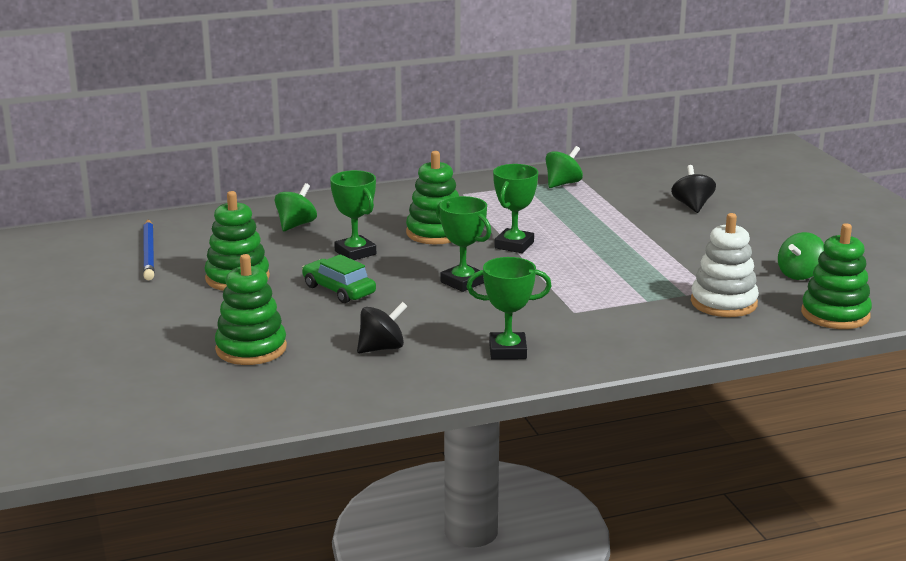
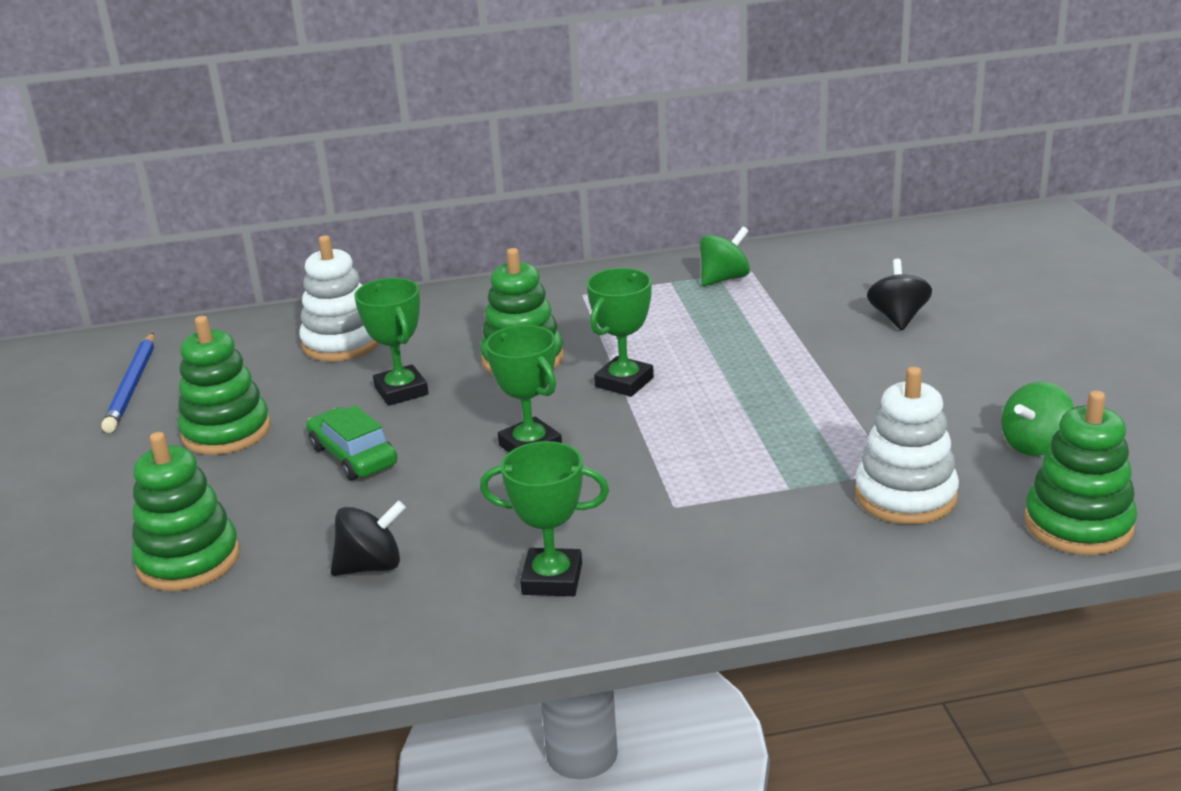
camera: 10 degrees right, 5 degrees up
(296, 225) = (342, 343): green spinning top -> white stacking toy

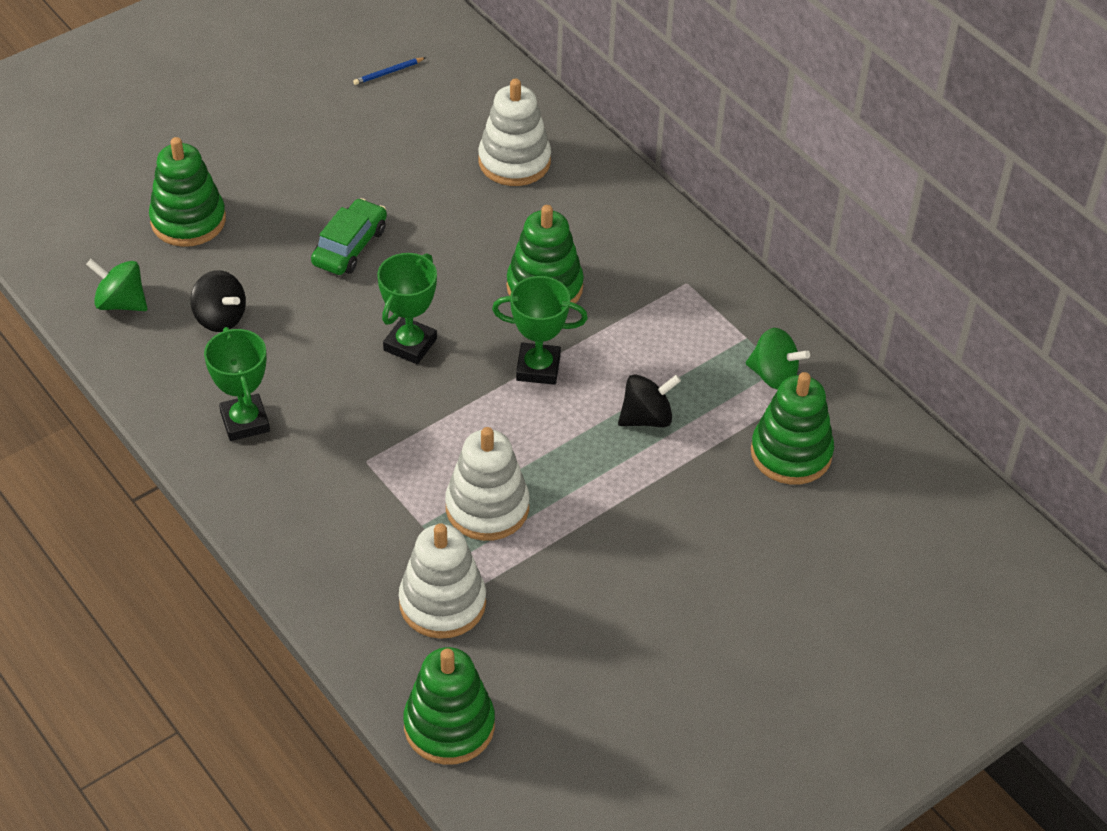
camera: 60 degrees right, 20 degrees up
(132, 385) = (388, 72): blue pencil -> blue pencil, size x0.49
(226, 432) = (350, 159): green stacking toy -> green stacking toy (791, 453)
(401, 391) = (456, 232): green trophy -> none
(789, 445) = (487, 508): none -> white stacking toy
(898, 318) = (760, 530): black spinning top -> black spinning top (647, 418)
(1035, 445) = (564, 677): green spinning top -> green spinning top (121, 303)

